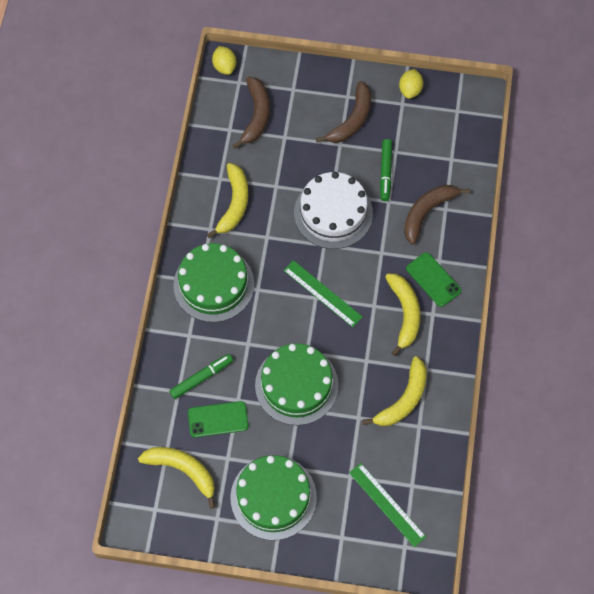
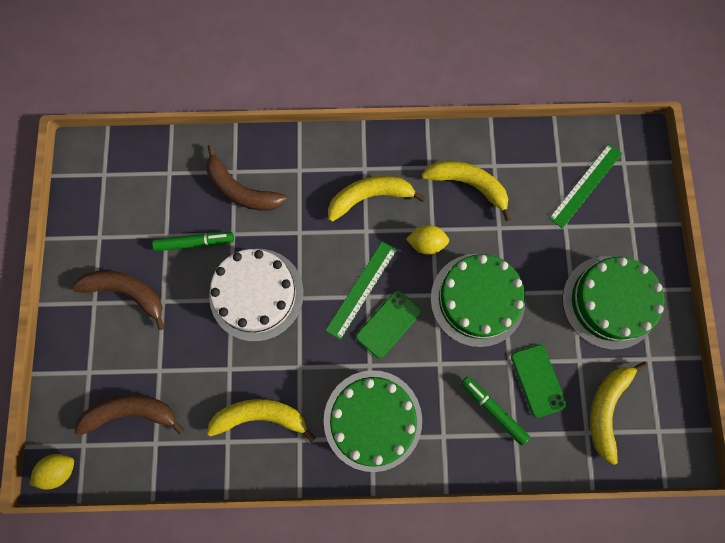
camera: 100 degrees left, 10 degrees up
(410, 90) = (79, 230): yellow lemon -> yellow lemon (426, 243)
(433, 279) = (323, 173): green phone -> green phone (388, 324)

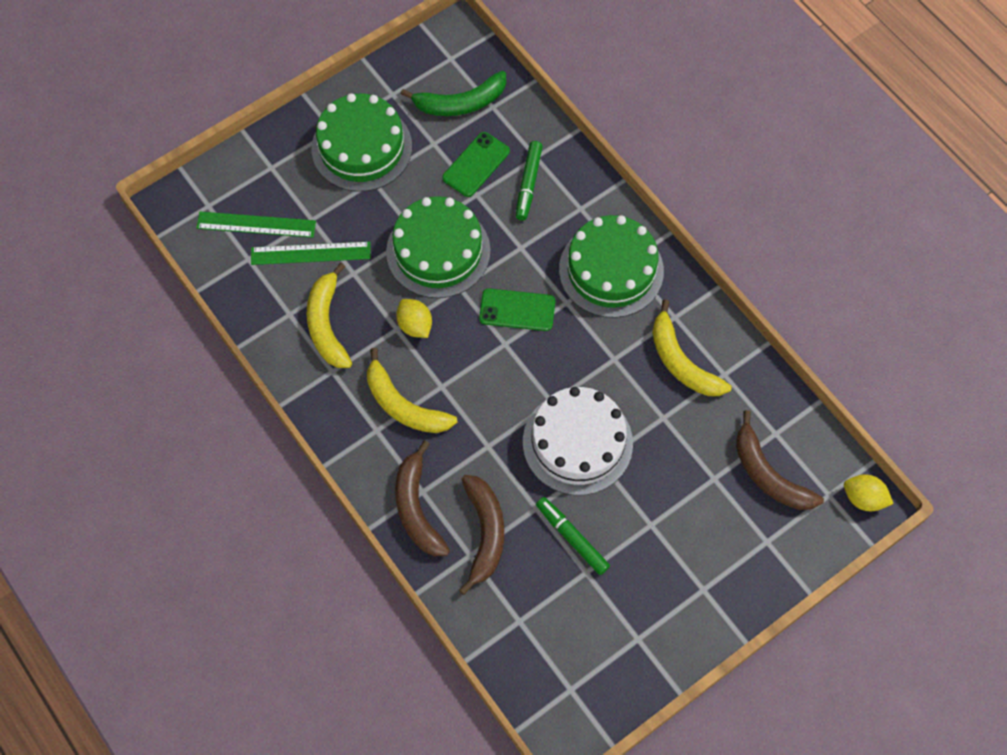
camera: 125 degrees left, 10 degrees down
(127, 292) = (669, 565): brown banana -> brown banana (417, 508)
(361, 289) = (502, 353): green ruler -> green ruler (310, 253)
(606, 408) = (460, 103): yellow banana -> green banana

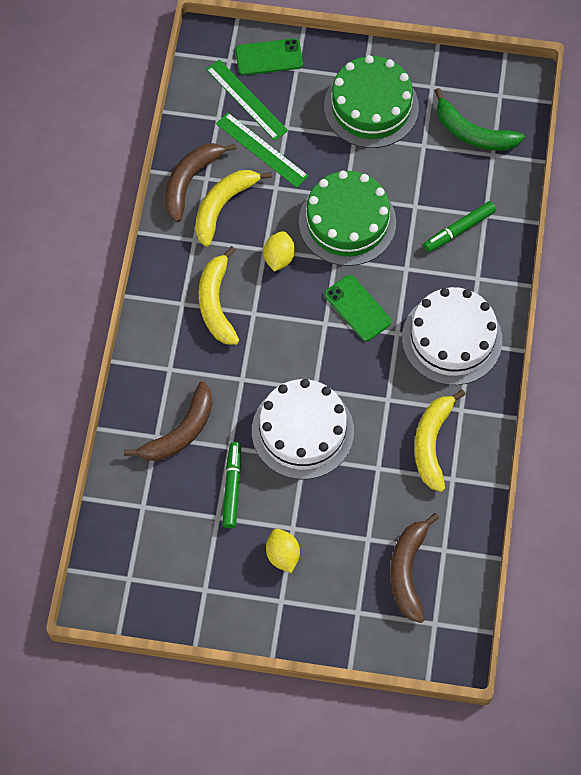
camera: 45 degrees right, 0 degrees up
(417, 508) = (155, 376): brown banana -> brown banana (190, 181)
(476, 164) = (437, 185): green phone -> green phone (269, 57)
(611, 270) = (452, 339): green cake -> white cake
(863, 498) = (456, 648): yellow lemon -> yellow lemon (282, 555)

